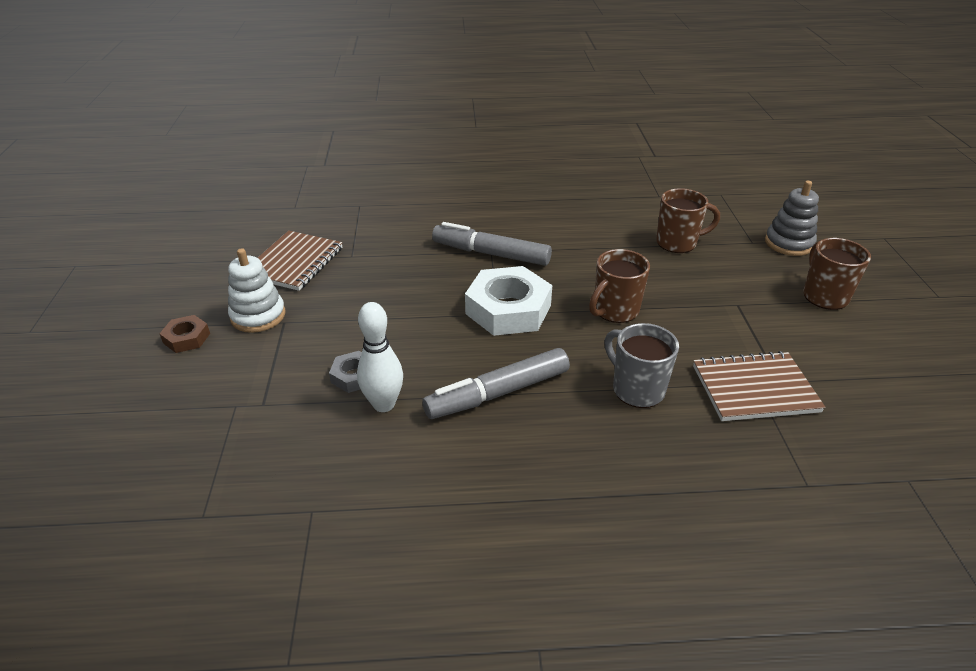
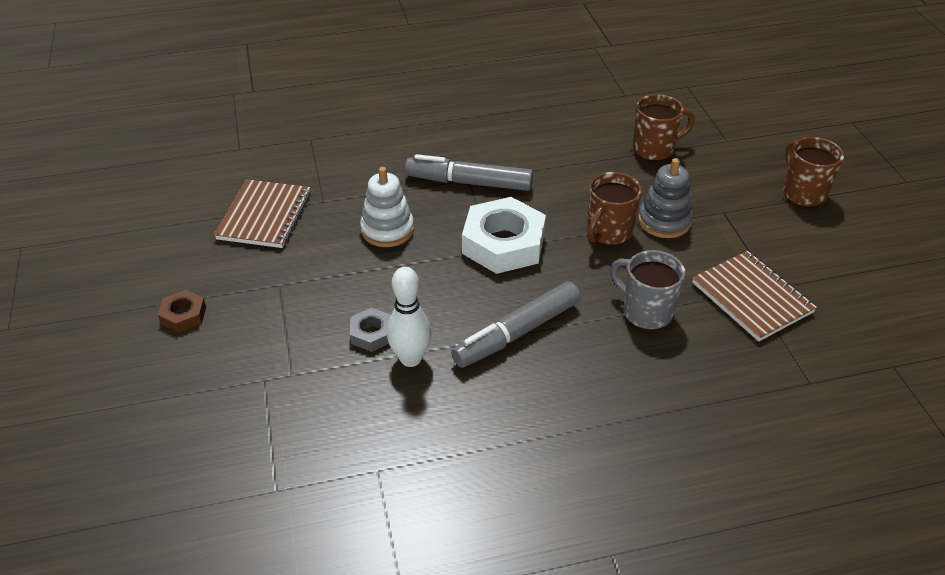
camera: 10 degrees left, 5 degrees up
(258, 316) = (249, 281): white stacking toy -> white stacking toy (387, 230)
(754, 388) = (752, 297): brown notebook -> brown notebook turned 75 degrees clockwise
(789, 243) = (762, 138): grey stacking toy -> grey stacking toy (664, 221)

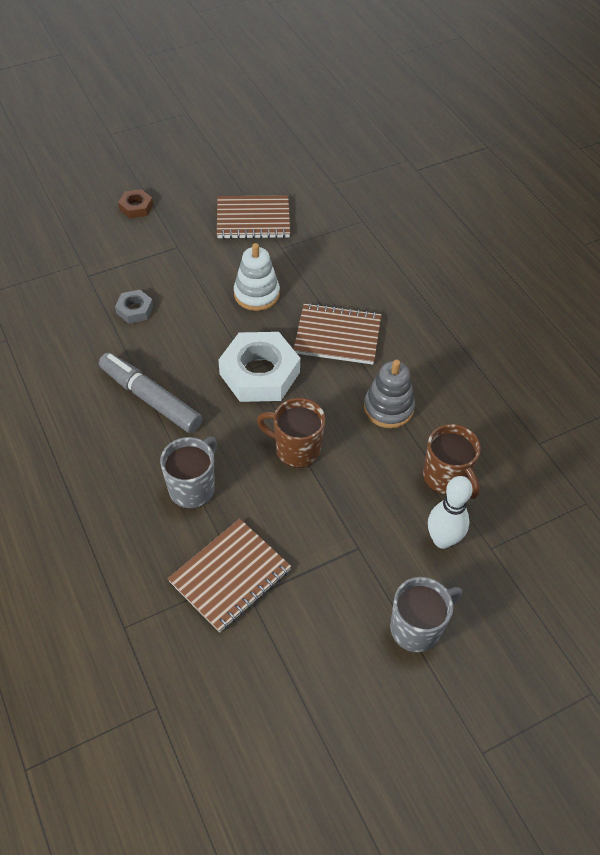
camera: 75 degrees right, 10 degrees up
(410, 358) = (112, 337): white bowling pin -> white bowling pin (442, 540)
(469, 182) = (337, 336): grey marker -> brown notebook
(664, 221) = (327, 494): grey stacking toy -> grey stacking toy (388, 408)
(803, 193) = (417, 628): brown mug -> grey mug

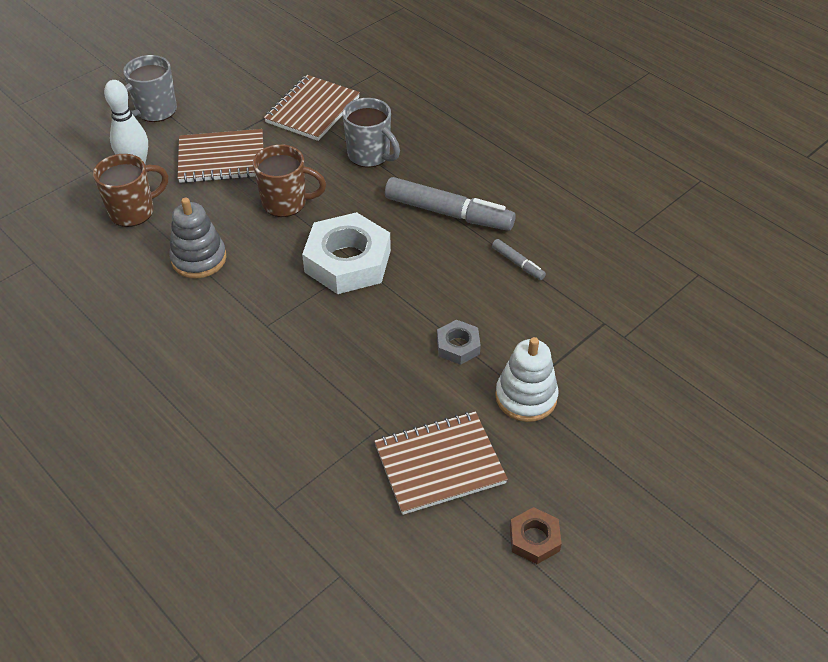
camera: 165 degrees right, 5 degrees down
(120, 336) = (518, 263): none -> grey marker
(135, 310) = (521, 295): grey nut -> grey nut (458, 346)
(136, 207) = (615, 439): brown nut -> brown nut (534, 539)
(193, 488) = (370, 155): grey mug -> grey mug turned 60 degrees counterclockwise
(256, 294) = (387, 350): white stacking toy -> white stacking toy (526, 397)
(337, 336) = (271, 322): brown notebook -> brown notebook (222, 159)
(446, 478) = (133, 211): brown mug -> brown mug turned 105 degrees clockwise

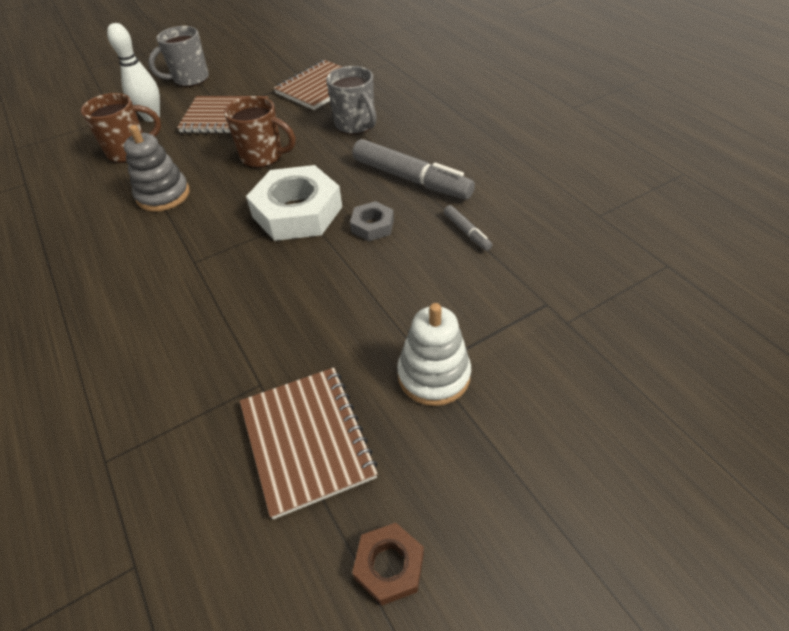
camera: 15 degrees right, 0 degrees up
(439, 464) = (307, 440): brown notebook -> brown notebook turned 75 degrees clockwise
(458, 346) = (376, 307): grey nut -> grey nut (372, 226)

